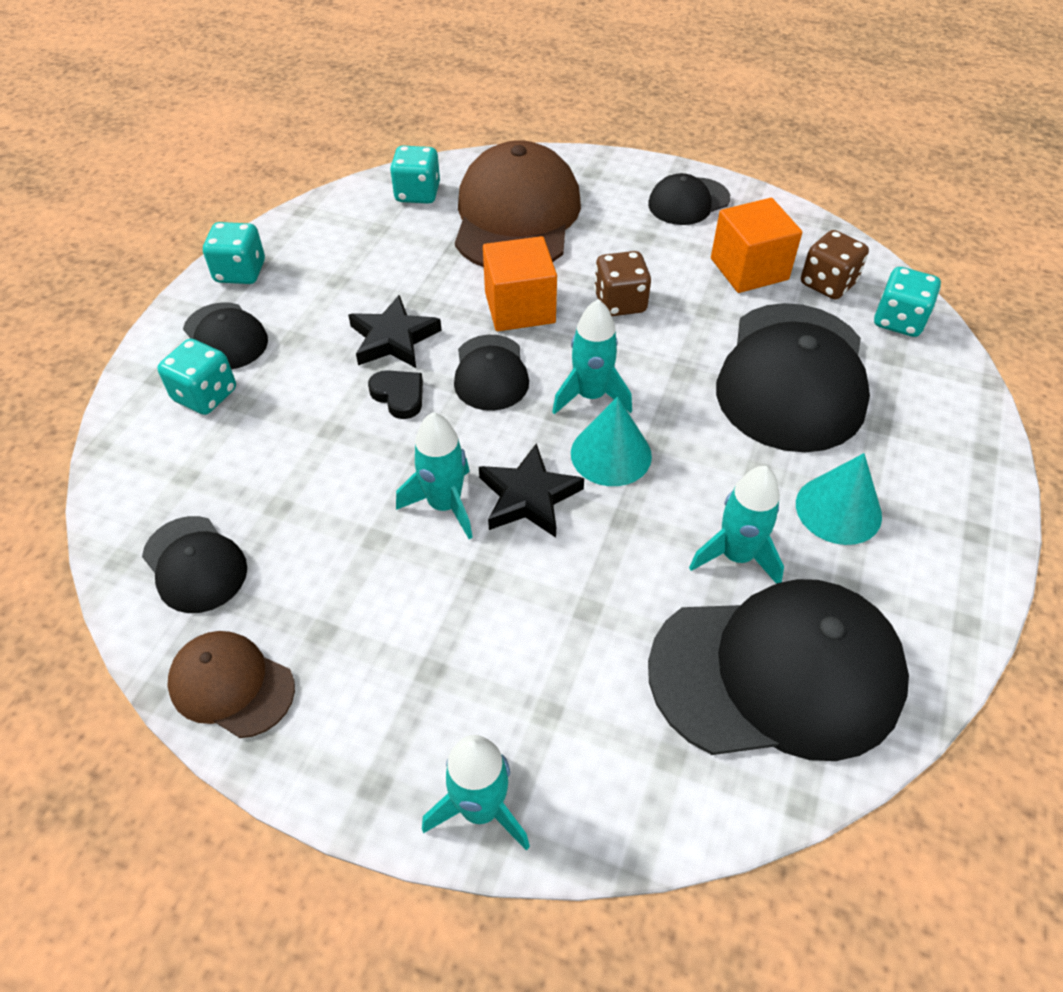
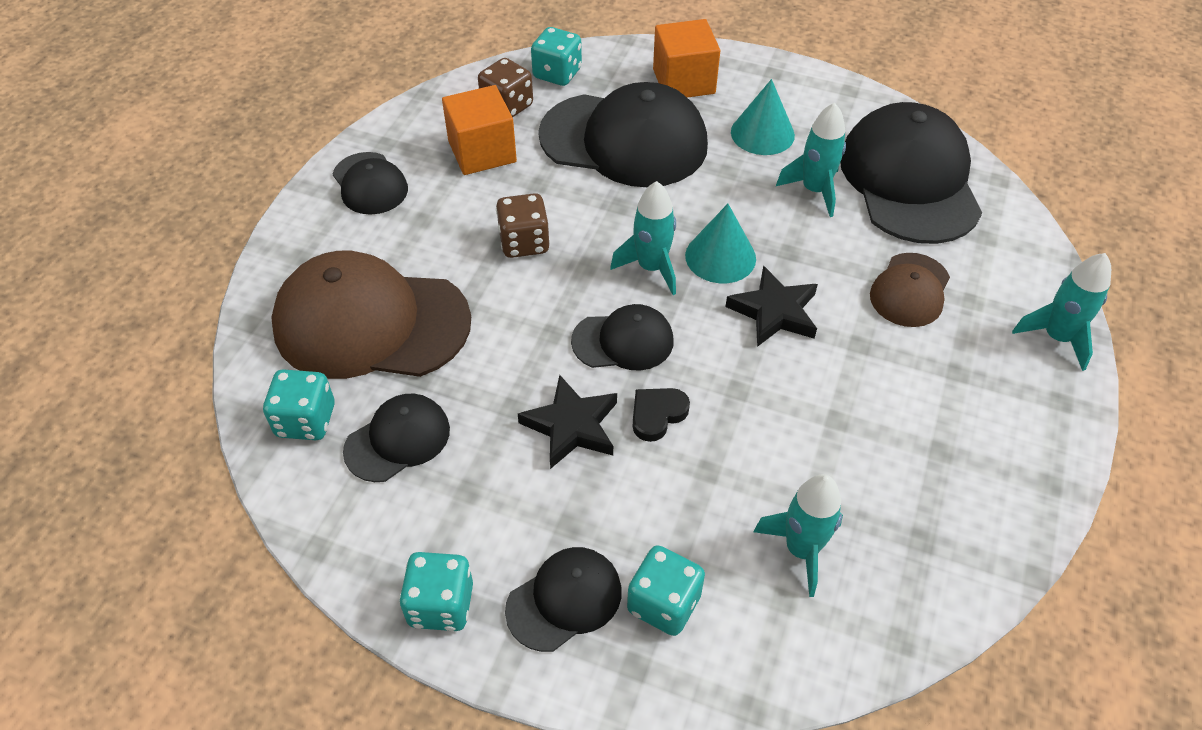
camera: 90 degrees left, 0 degrees up
(195, 564) = (893, 567): black cap -> black cap (398, 440)
(231, 685) = (1009, 511): brown cap -> brown cap (910, 290)
(444, 505) = (792, 370): turquoise rocket -> turquoise rocket (801, 549)
(520, 307) = (527, 319): orange cube -> orange cube (684, 81)

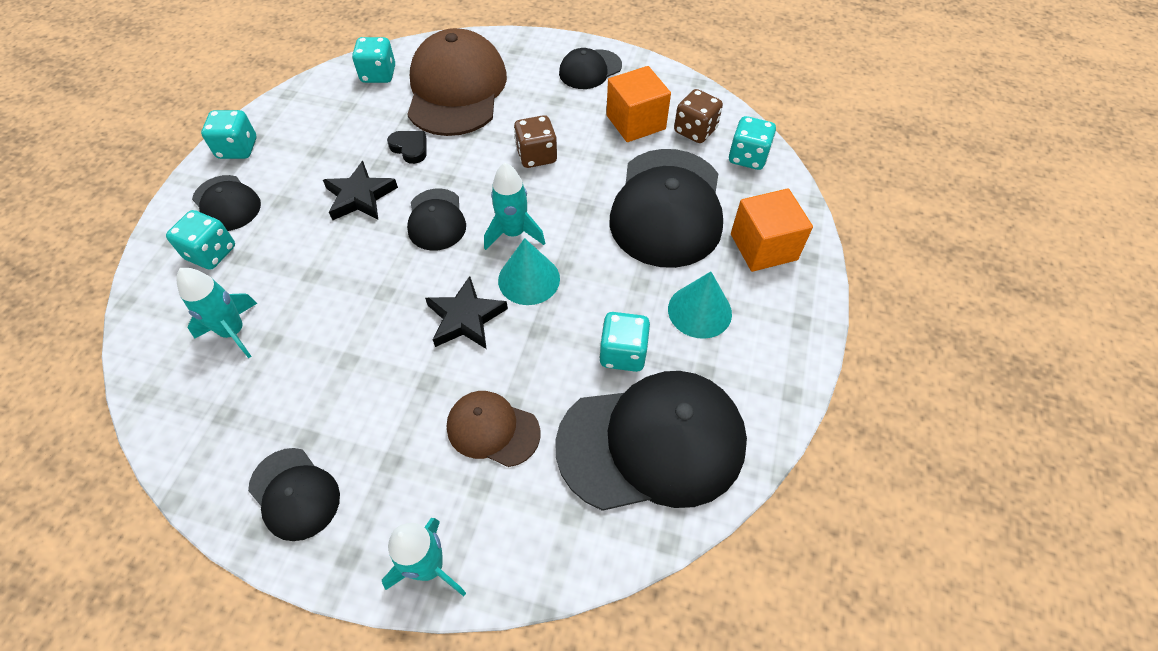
camera: 85 degrees right, 5 degrees up
(398, 440) = (359, 115): black cap -> black cap (294, 494)
(657, 415) = (365, 243): black heart -> black heart (410, 148)
(814, 190) = (623, 353): turquoise rocket -> turquoise dice

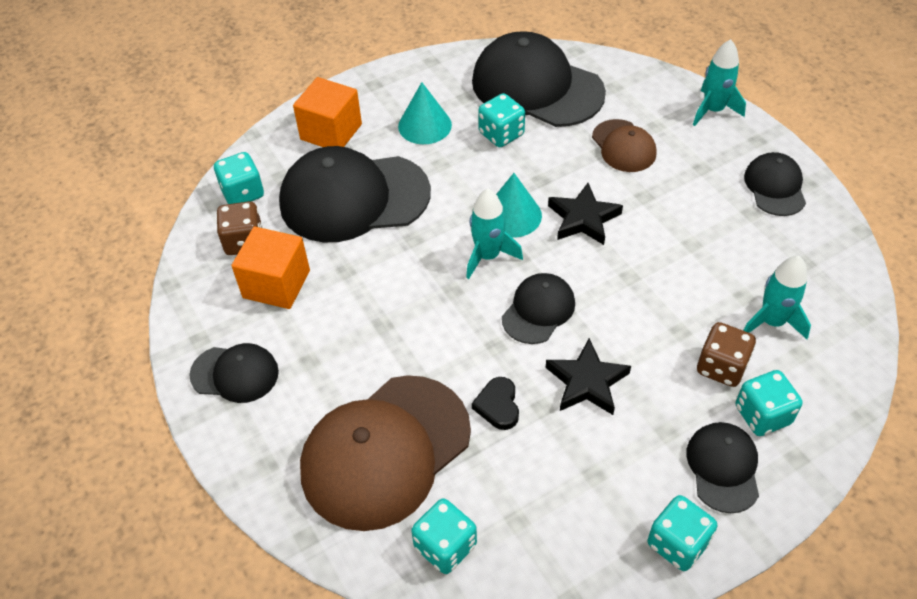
camera: 135 degrees left, 5 degrees down
(536, 156) = (395, 312): brown dice -> brown dice (721, 367)
(667, 207) = (354, 198): black cap -> black cap turned 150 degrees counterclockwise

